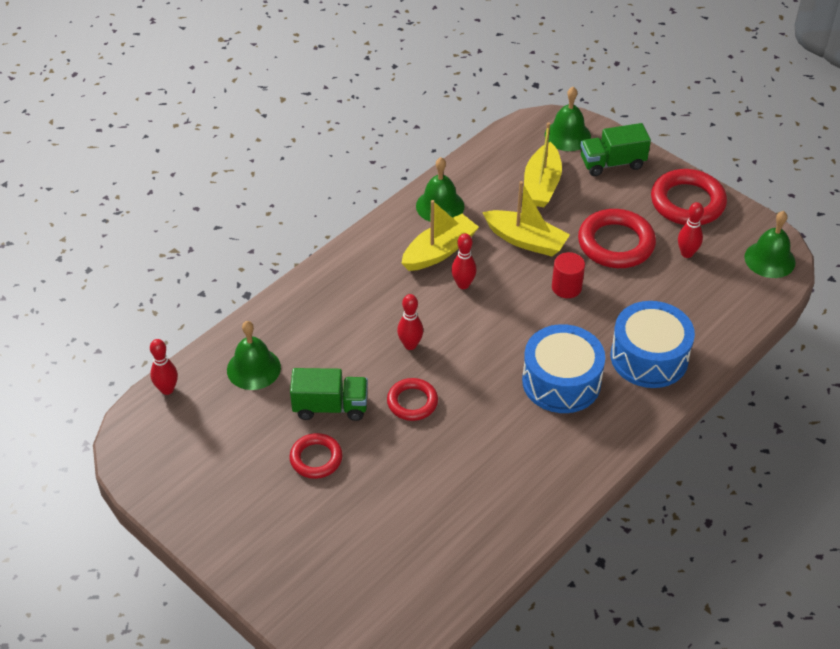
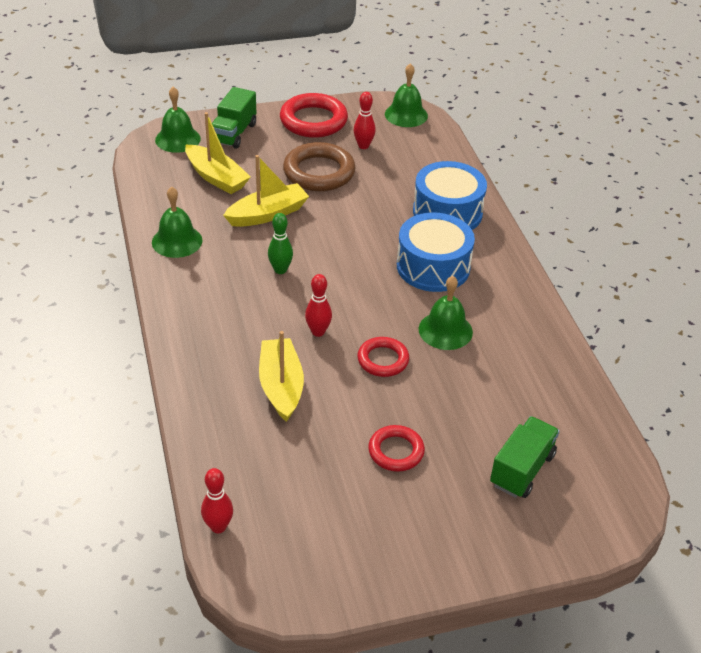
camera: 60 degrees left, 5 degrees down
(253, 368) = (250, 448): green bell -> green bell (445, 330)
(330, 406) = (343, 414): green truck -> green truck (522, 469)
(439, 251) = (229, 266): yellow boat -> yellow boat (281, 386)
(463, 284) = (280, 270): red bowling pin -> green bowling pin
(566, 287) = (339, 217): red cylinder -> none
(616, 243) = (319, 172): red ring -> brown ring

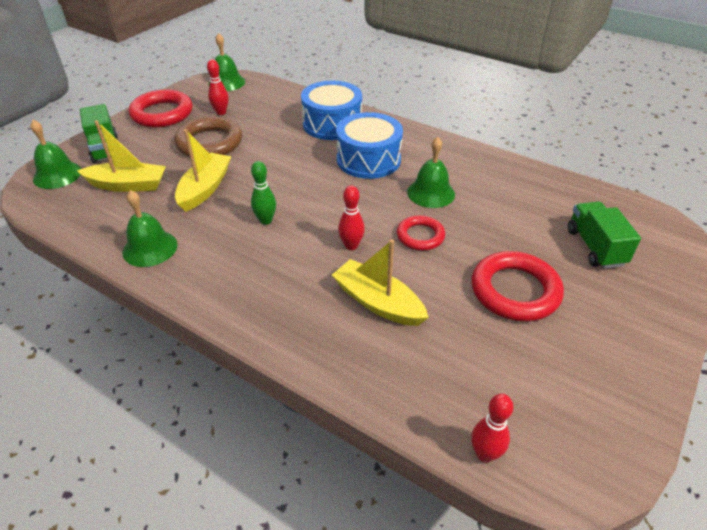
camera: 40 degrees left, 0 degrees up
(396, 451) = (515, 291): red ring -> red ring, size x1.67

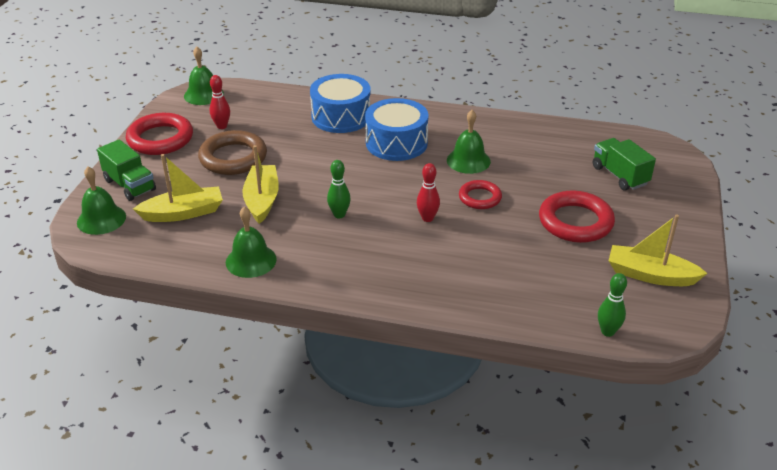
camera: 20 degrees left, 5 degrees down
(378, 302) = (476, 255): yellow boat -> yellow boat (650, 275)
(485, 454) = (607, 332): red bowling pin -> green bowling pin

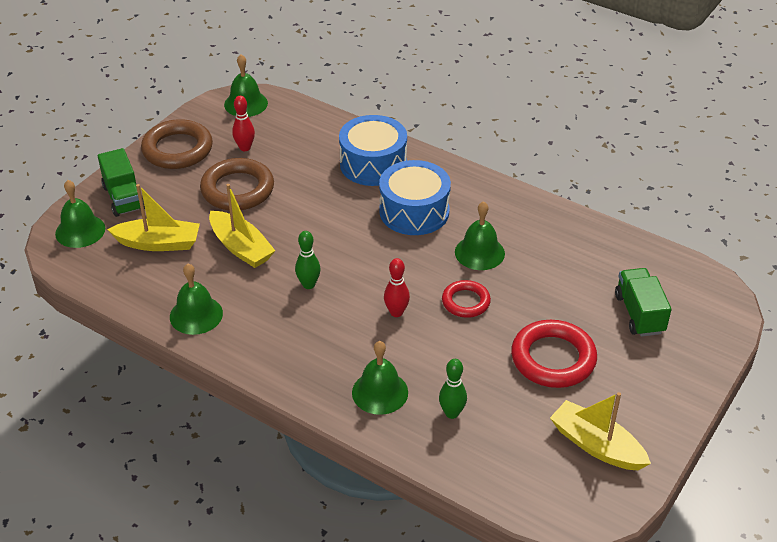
camera: 20 degrees right, 5 degrees up
(160, 139) = (177, 149): red ring -> brown ring
(262, 200) = (241, 247): yellow boat -> yellow boat turned 120 degrees clockwise
(451, 280) = (380, 392): none -> green bell
(607, 332) = (508, 497): green bowling pin -> green bowling pin (452, 413)

